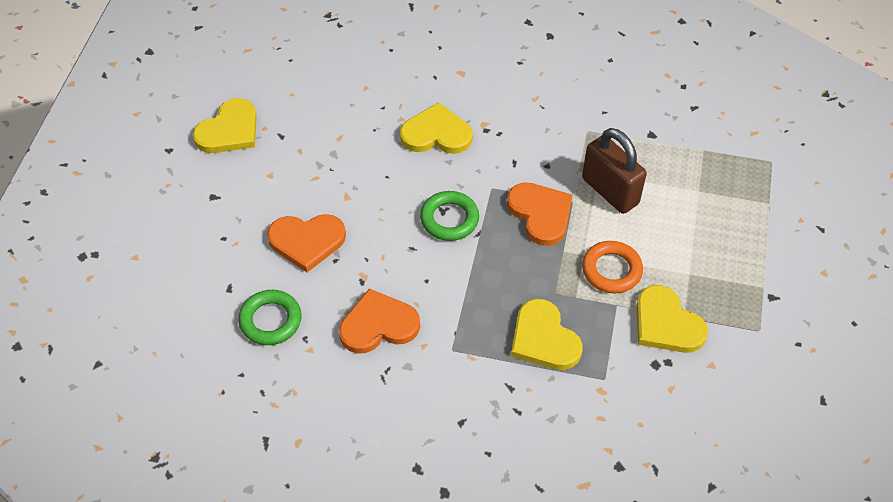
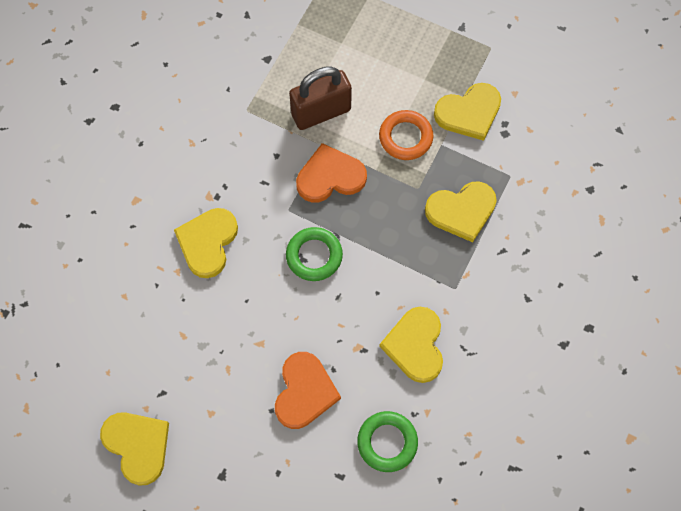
camera: 75 degrees left, 15 degrees up
(378, 325) = (415, 345): orange heart -> yellow heart

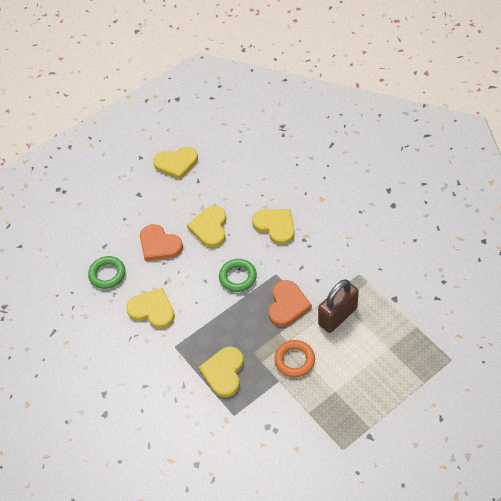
camera: 120 degrees right, 15 degrees down
(321, 112) = (337, 316): brown padlock -> brown padlock turned 45 degrees clockwise
(469, 113) = (295, 409): yellow heart -> yellow heart (210, 228)

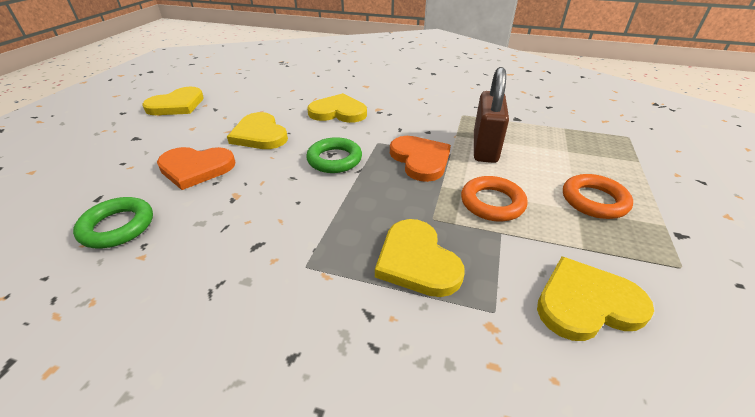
camera: 40 degrees left, 15 degrees down
(152, 310) = (231, 237): yellow heart -> yellow heart (586, 303)
(353, 391) = (594, 200): none -> orange ring

